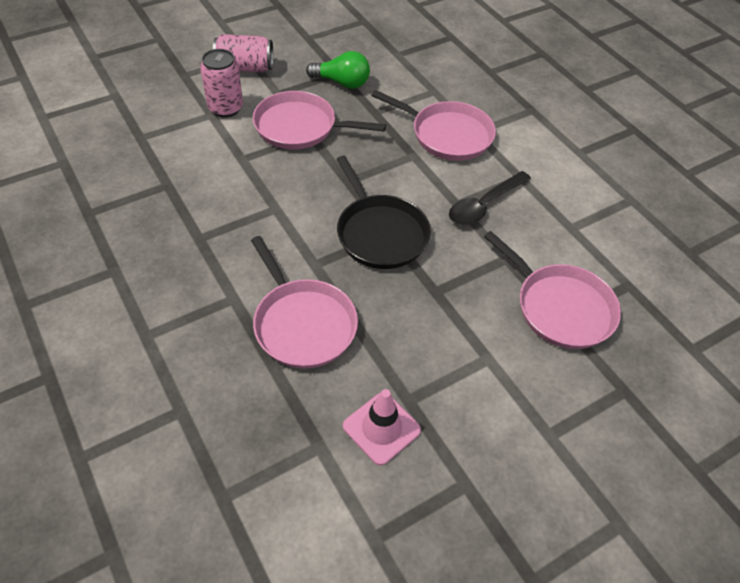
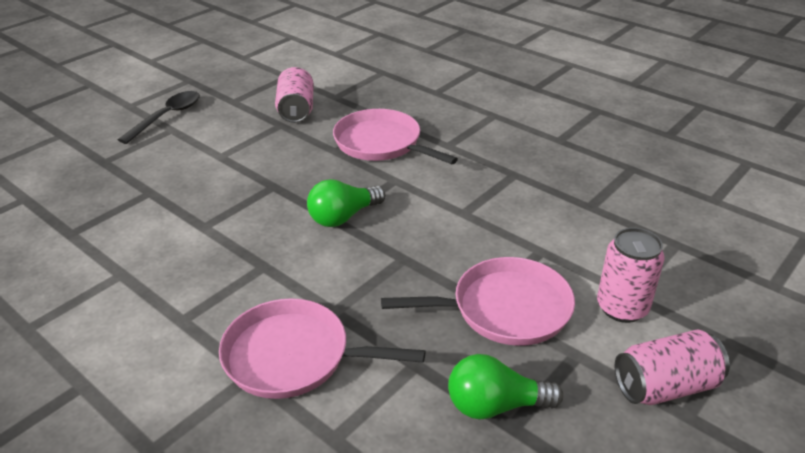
camera: 165 degrees right, 15 degrees down
(380, 233) = (343, 217): black pan -> green light bulb
(381, 428) = (296, 110): pink traffic cone -> pink can
(484, 205) = (231, 272): black spoon -> black spoon (167, 117)
(560, 307) = (149, 200): pink pan -> none

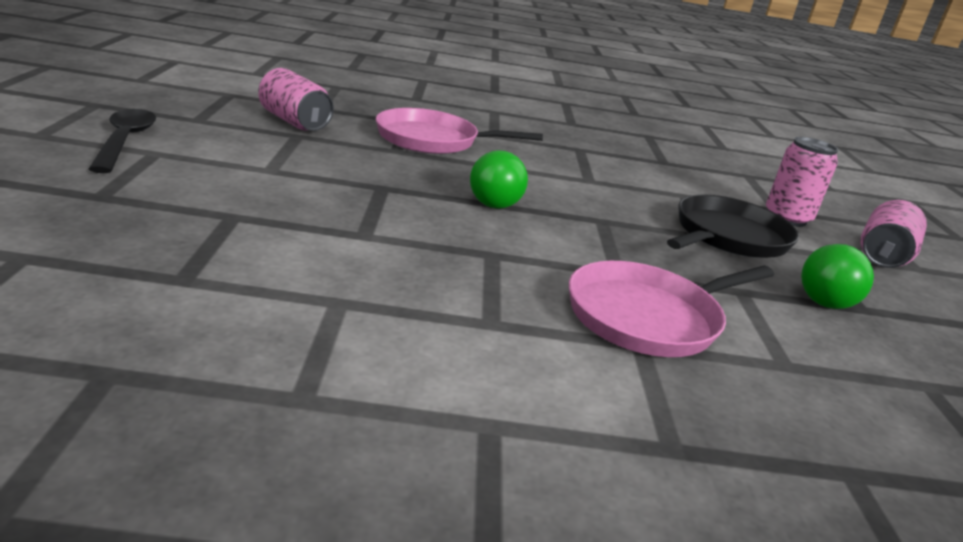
camera: 45 degrees left, 10 degrees down
(505, 309) = (728, 236): pink pan -> black pan

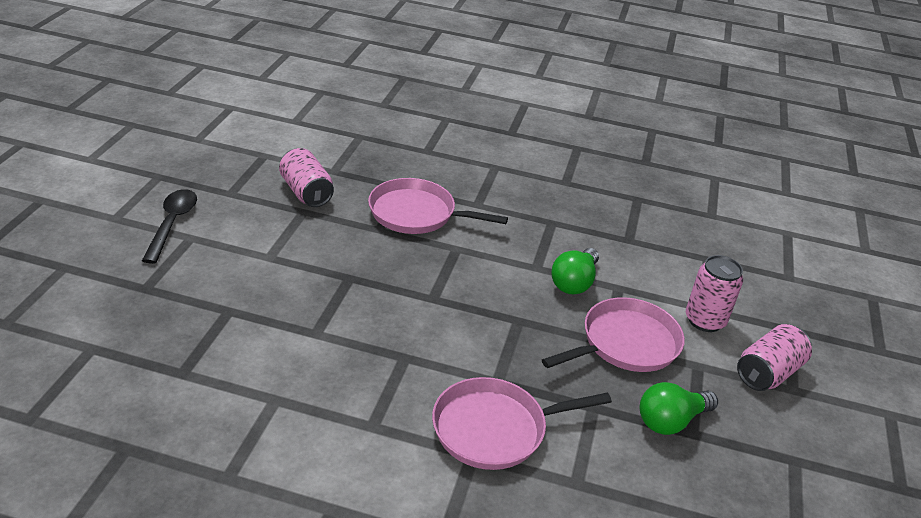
camera: 15 degrees right, 10 degrees up
(497, 200) = (438, 294): green light bulb -> green light bulb (574, 282)
(728, 236) = (626, 343): black pan -> pink pan

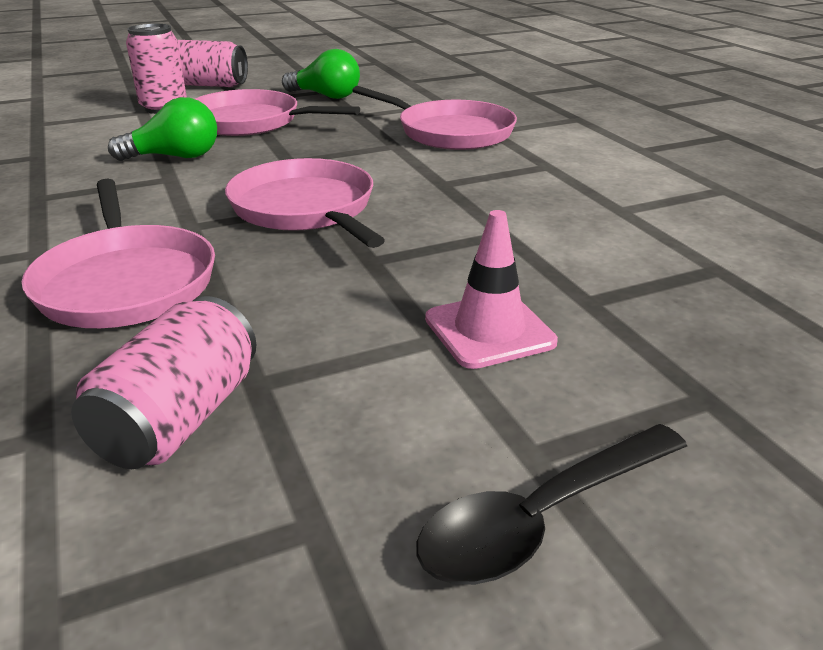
camera: 125 degrees left, 5 degrees down
(253, 271) = (489, 330): none -> pink traffic cone
(433, 289) = (305, 208): none -> pink pan

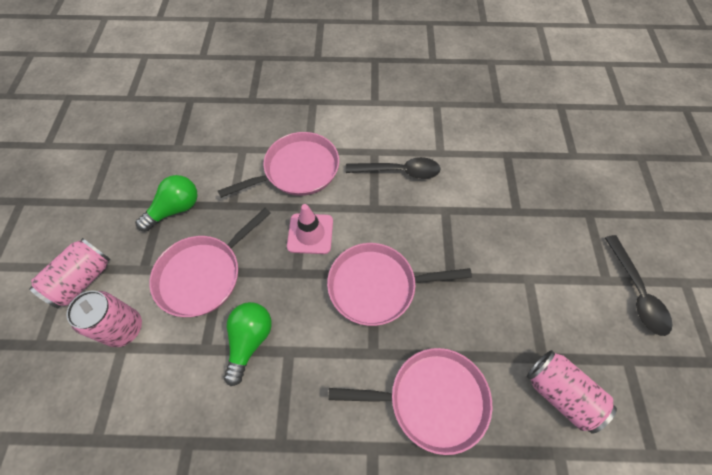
camera: 65 degrees left, 30 degrees up
(489, 330) = (528, 256): pink traffic cone -> pink traffic cone (310, 234)
(534, 187) = (399, 171): none -> black spoon

